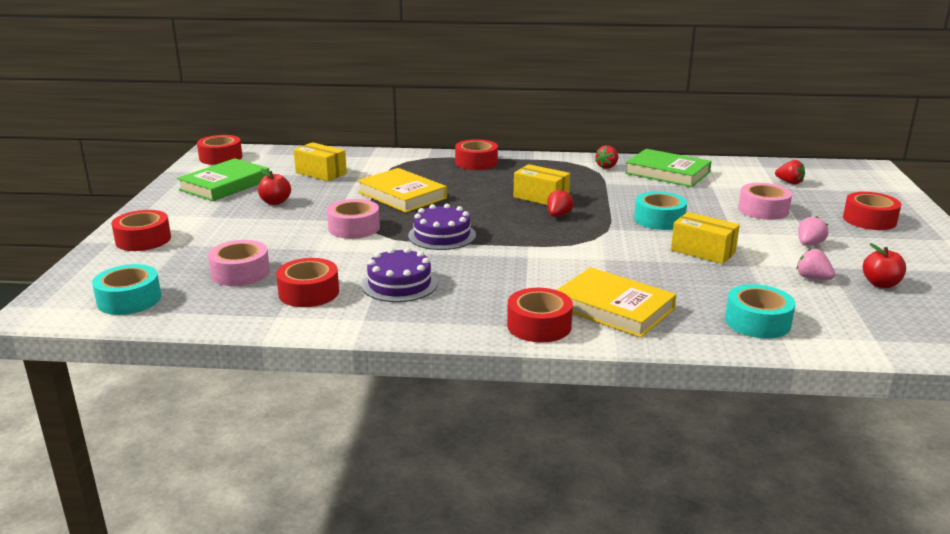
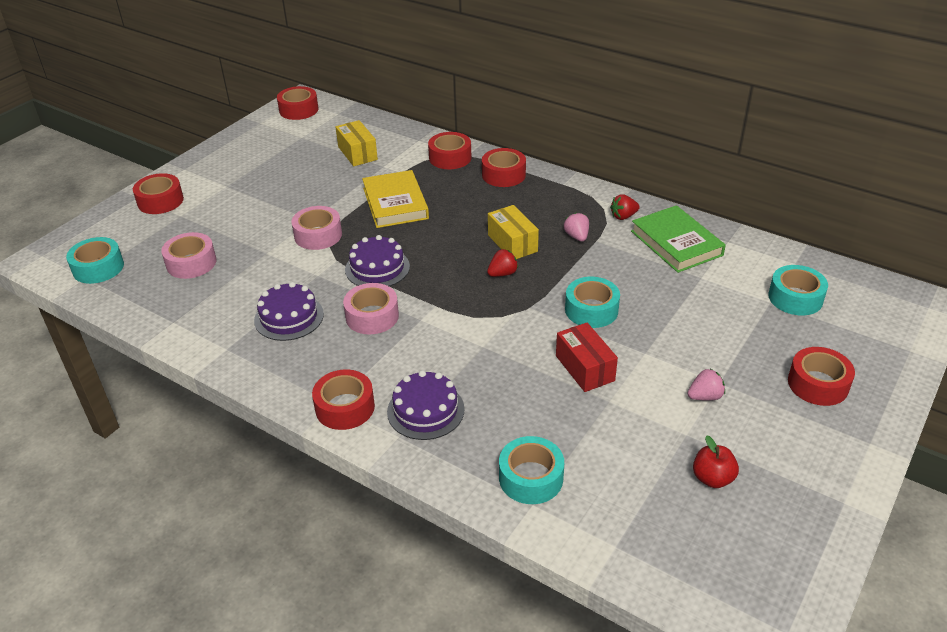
camera: 30 degrees right, 15 degrees up
(225, 185) = (271, 148): green book -> none
(275, 202) = (289, 183): red apple -> none
(309, 292) = (217, 303): red tape -> red tape (450, 158)
(613, 308) = (425, 410): yellow book -> purple cake
(703, 251) = (585, 368): yellow box -> red box
(763, 210) = (715, 330): pink tape -> pink tape (372, 316)
(789, 182) = (795, 298): red strawberry -> turquoise tape
(812, 278) = (651, 444): pink strawberry -> pink strawberry (577, 236)

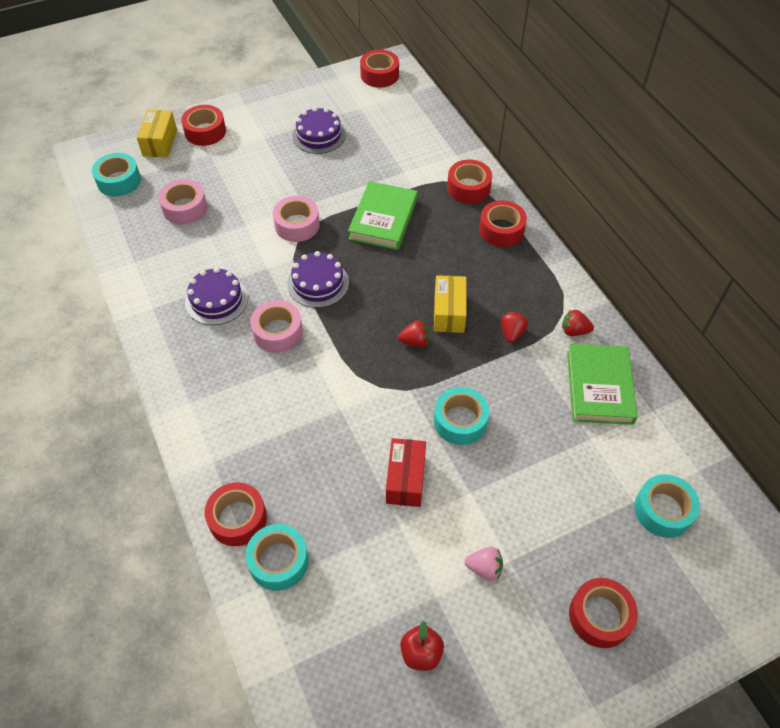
camera: 30 degrees right, 15 degrees up
(345, 407) = (194, 412): red tape -> red tape (238, 518)
(357, 153) = (393, 147): yellow box -> yellow box (160, 142)
(395, 203) = (383, 219): yellow book -> green book
(425, 410) = (250, 449): purple cake -> purple cake (319, 135)
(577, 236) = (512, 333): pink strawberry -> red strawberry

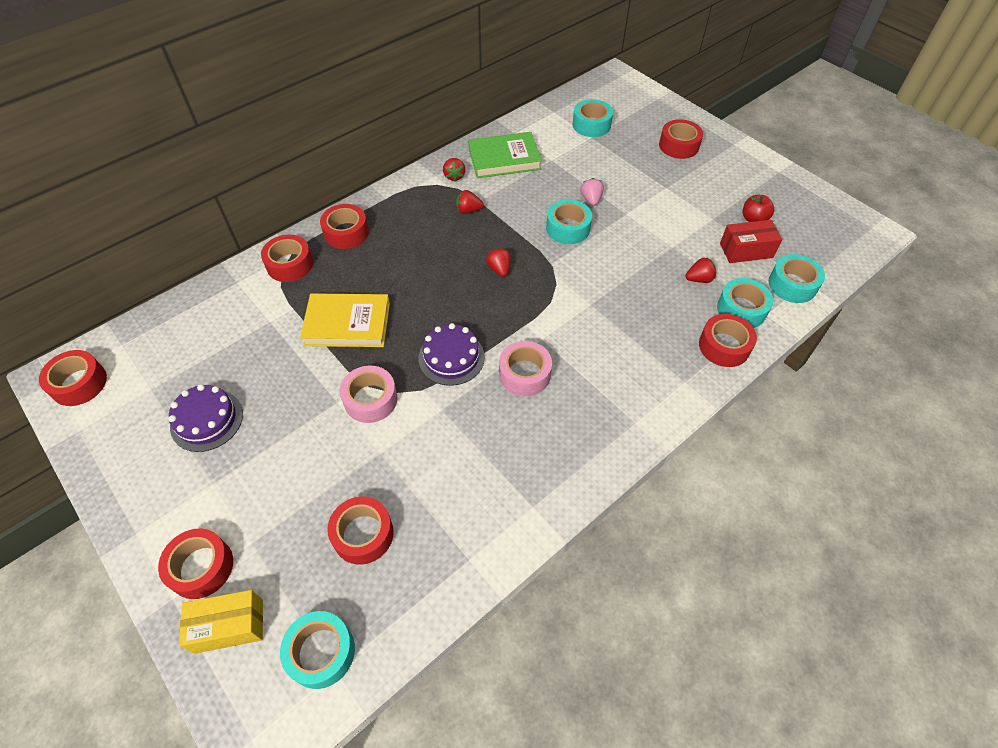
camera: 105 degrees left, 0 degrees up
(185, 208) = (363, 534): pink tape -> red tape
(216, 300) = (501, 443): purple cake -> none
(293, 644) = (792, 285): none -> turquoise tape
(339, 533) = (699, 279): none -> red strawberry
(383, 219) = (347, 324): green book -> yellow book
(405, 479) = (634, 250): red box -> red box (746, 250)
(449, 312) = (458, 252): yellow box -> none
(484, 568) = (678, 198): pink strawberry -> pink strawberry (591, 199)

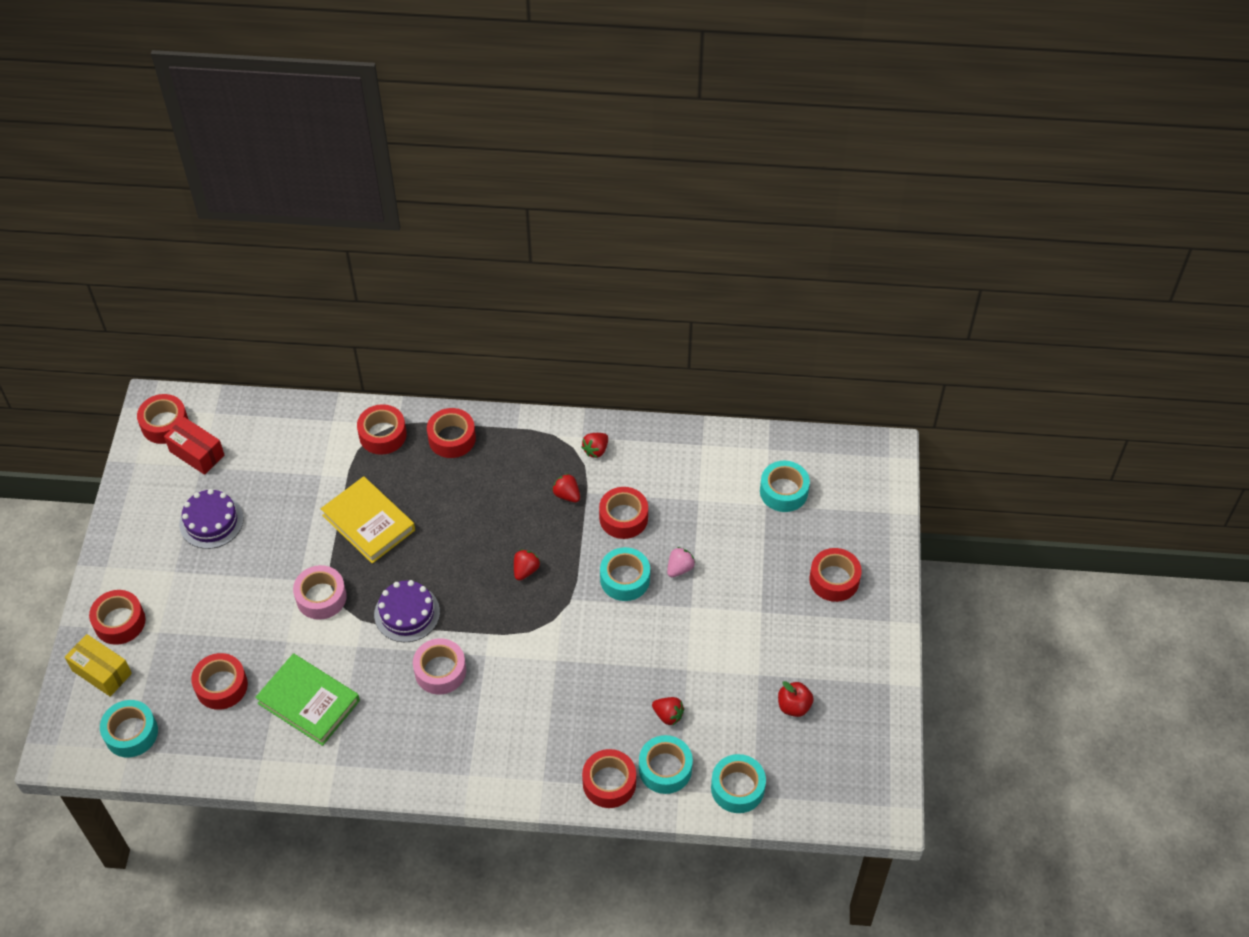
camera: 45 degrees right, 0 degrees up
(504, 159) = (659, 466): green book -> green book (309, 702)
(521, 198) = (623, 518): none -> red tape
(746, 250) = (744, 726): red box -> red box (197, 453)

